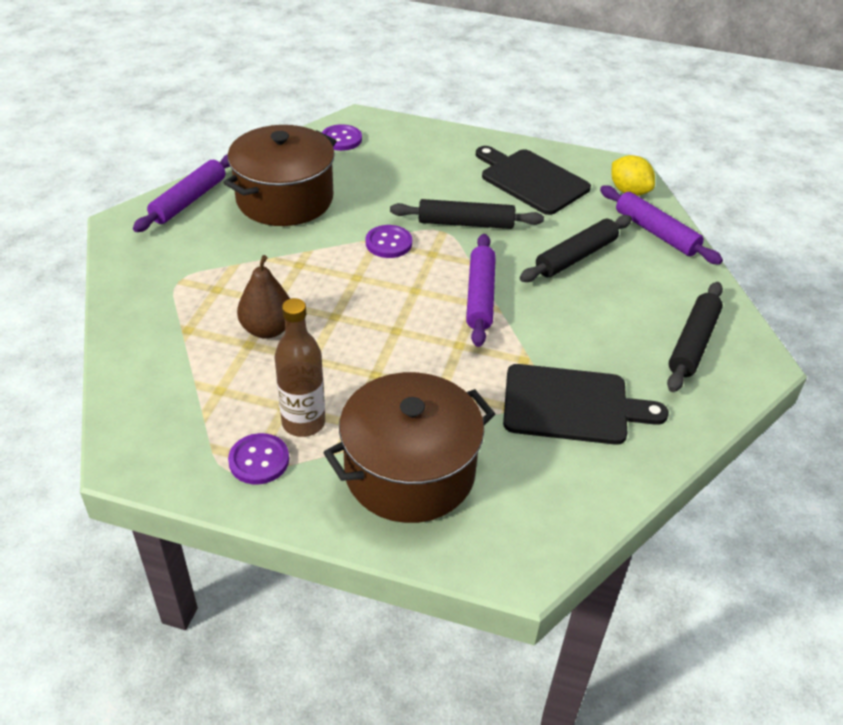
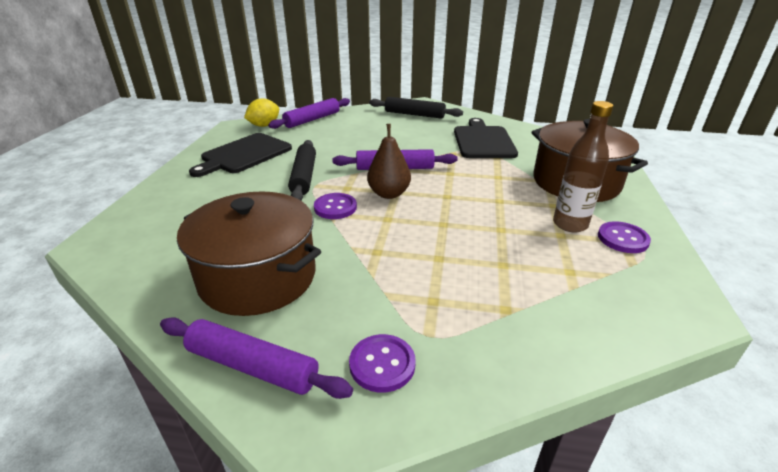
camera: 95 degrees left, 10 degrees down
(267, 329) = (478, 256): brown pear -> brown pear (389, 194)
(341, 139) = (135, 252): purple button -> purple button (382, 364)
(575, 257) = (342, 140): black rolling pin -> none

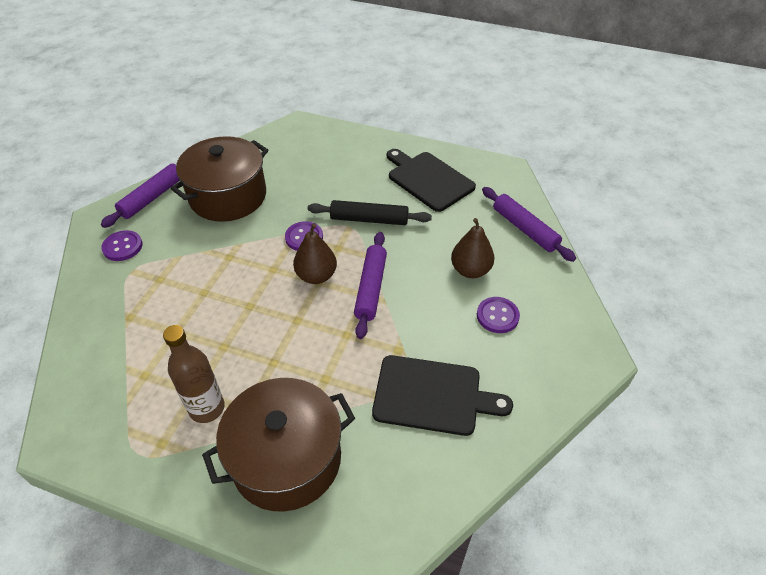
camera: 100 degrees right, 15 degrees up
(264, 125) = (507, 190): yellow lemon -> none
(361, 134) = (470, 270): none -> brown pear
(414, 114) = (542, 336): black rolling pin -> none
(622, 239) = (164, 444): purple button -> purple button (497, 316)

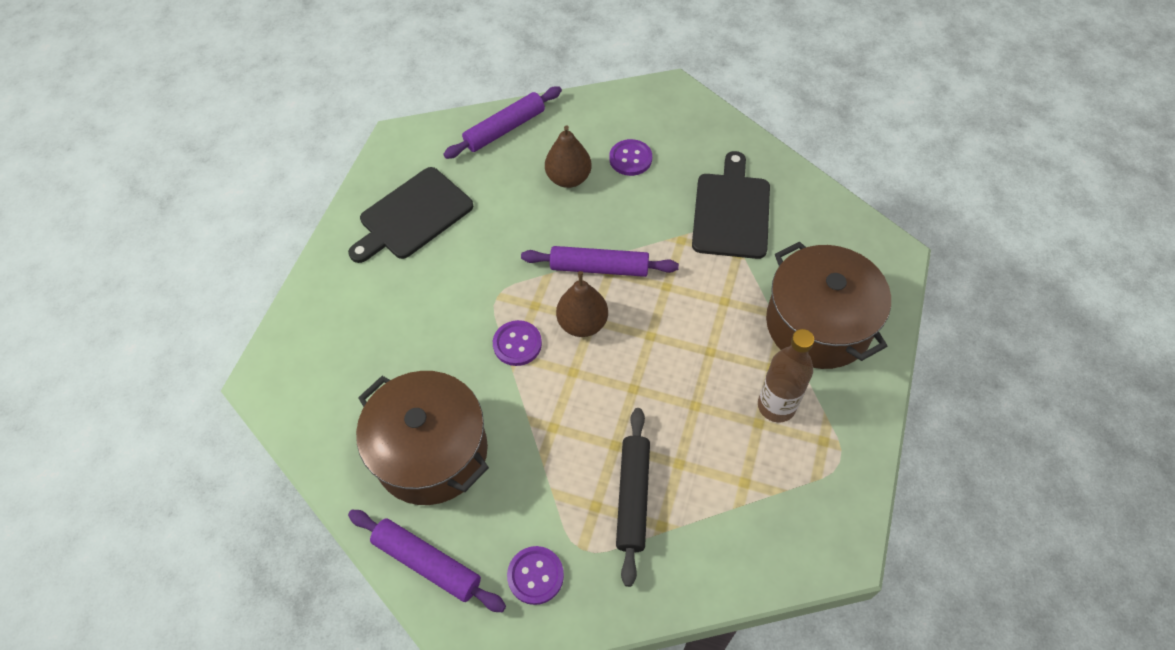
camera: 90 degrees left, 10 degrees up
(369, 219) = (485, 275): black rolling pin -> black rolling pin (633, 497)

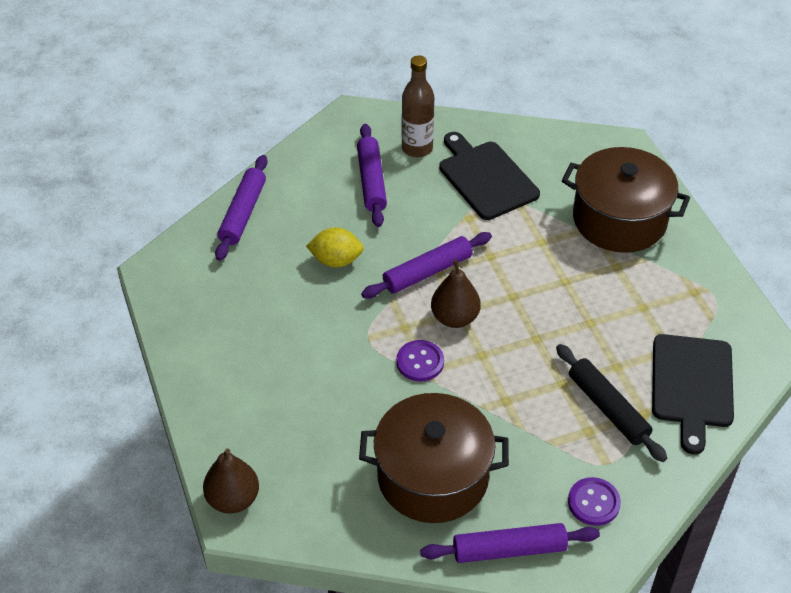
camera: 40 degrees left, 10 degrees down
(413, 216) = (233, 321): black cutting board -> black cutting board (692, 385)
(536, 212) = (336, 260): none -> yellow lemon
(568, 178) = (336, 222): brown pear -> brown pear (233, 499)
(630, 159) = (371, 181): purple button -> purple rolling pin
(776, 406) = (643, 289): brown bottle -> brown bottle (417, 148)

